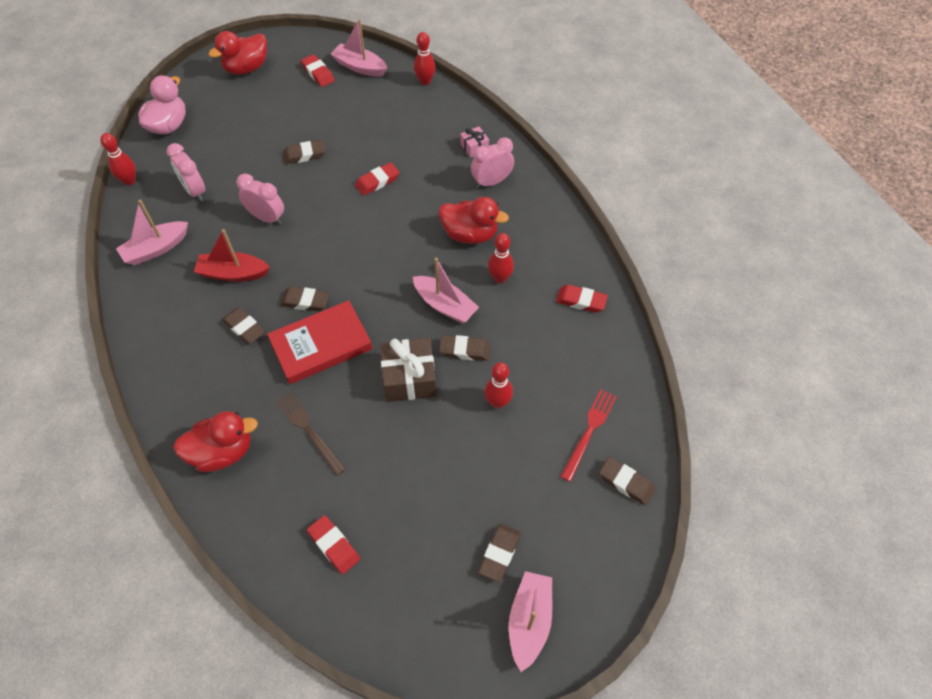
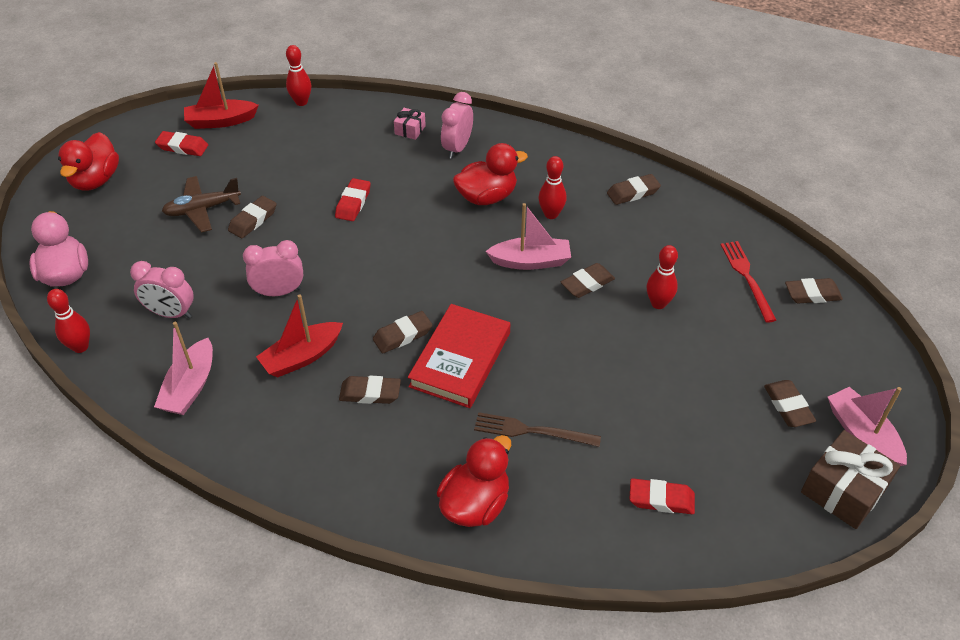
camera: 40 degrees left, 10 degrees down
(283, 128) = (202, 209): none -> brown plane
(360, 67) = (221, 121): pink boat -> red boat
(409, 378) = (568, 333): brown gift -> brown gift (843, 490)
(581, 301) = (633, 193): red eraser -> brown eraser

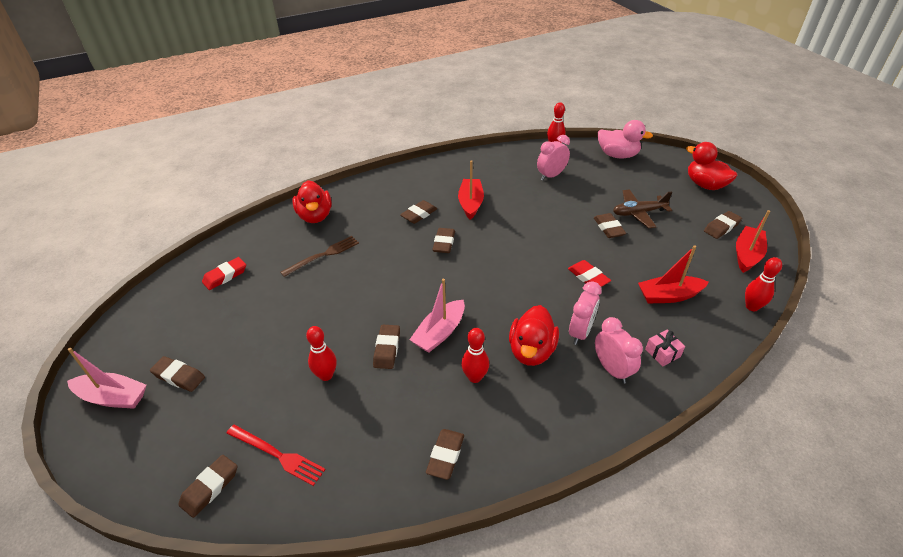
camera: 130 degrees right, 5 degrees down
(182, 147) = (721, 227): red eraser -> brown eraser
(190, 387) = (491, 166): pink boat -> none
(202, 209) = (638, 213): brown plane -> brown plane turned 120 degrees counterclockwise
(279, 292) = (530, 214): pink clock -> pink clock (580, 332)
(331, 147) = (668, 296): none -> red boat
(460, 359) = (400, 255): red book -> none
(843, 490) = (114, 353): brown gift -> none

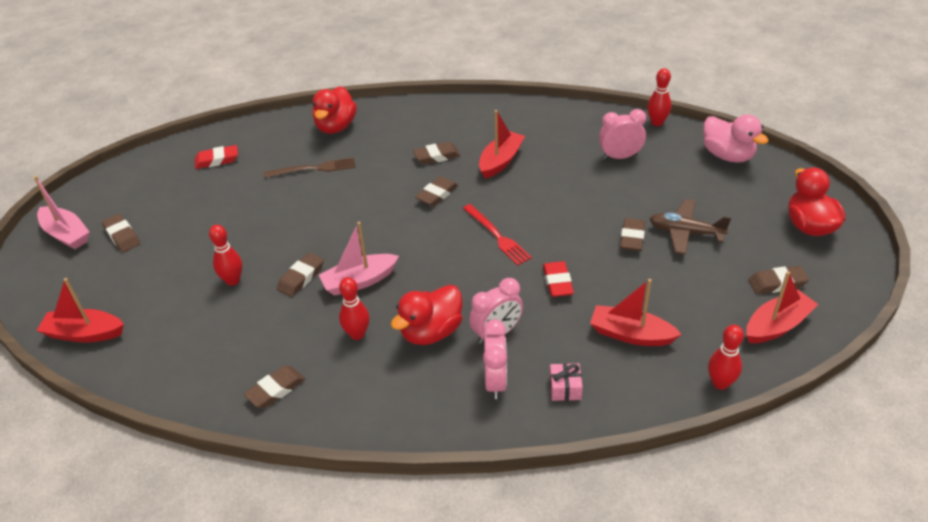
camera: 30 degrees right, 0 degrees up
(210, 487) = (84, 333): brown eraser -> red boat
(277, 455) = (148, 330): red fork -> red fork (497, 236)

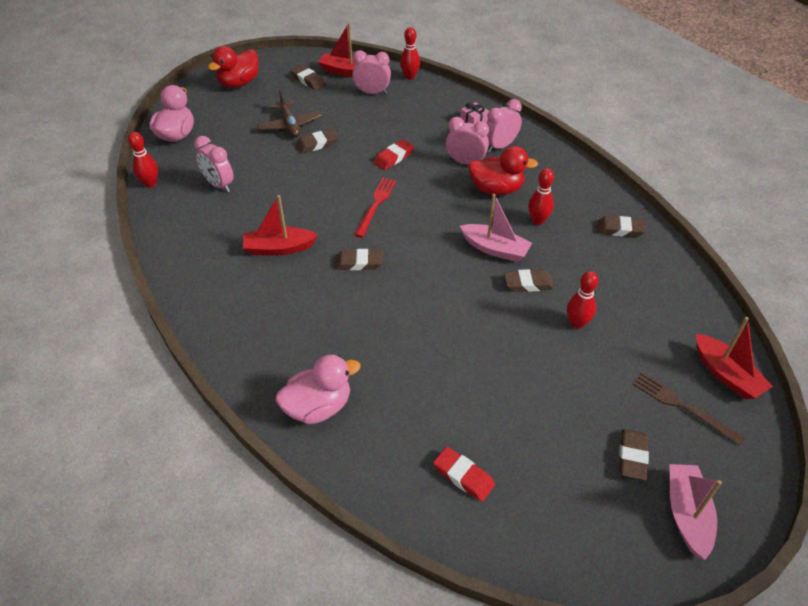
camera: 130 degrees left, 5 degrees up
(313, 169) = (400, 374): brown fork -> brown fork (682, 406)
(336, 126) = (318, 407): red duck -> pink duck
(437, 156) = (305, 293): brown eraser -> none
(630, 334) = (407, 114): red boat -> none
(705, 326) = (372, 93): none -> pink clock

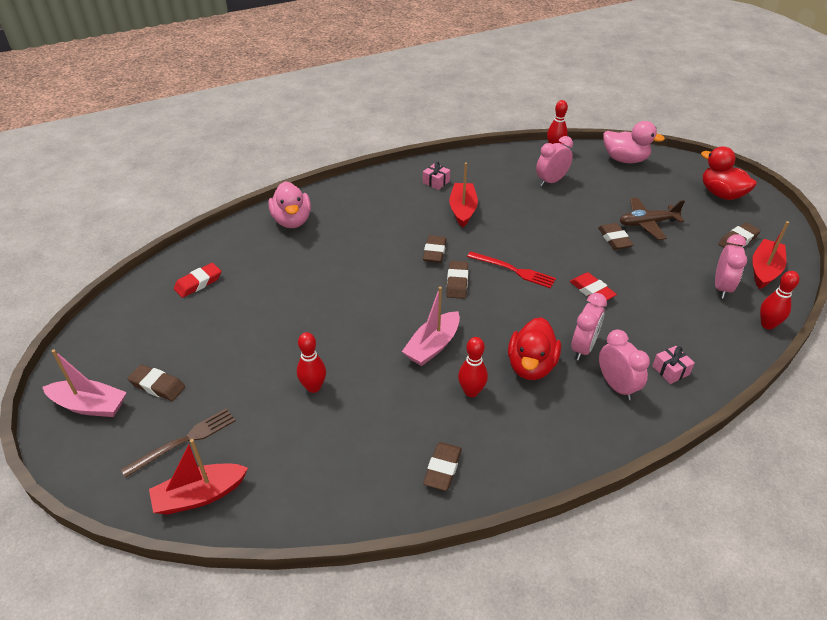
camera: 100 degrees right, 5 degrees down
(222, 276) = (436, 182): none -> pink gift
(528, 283) = (377, 361): brown eraser -> brown eraser (457, 282)

